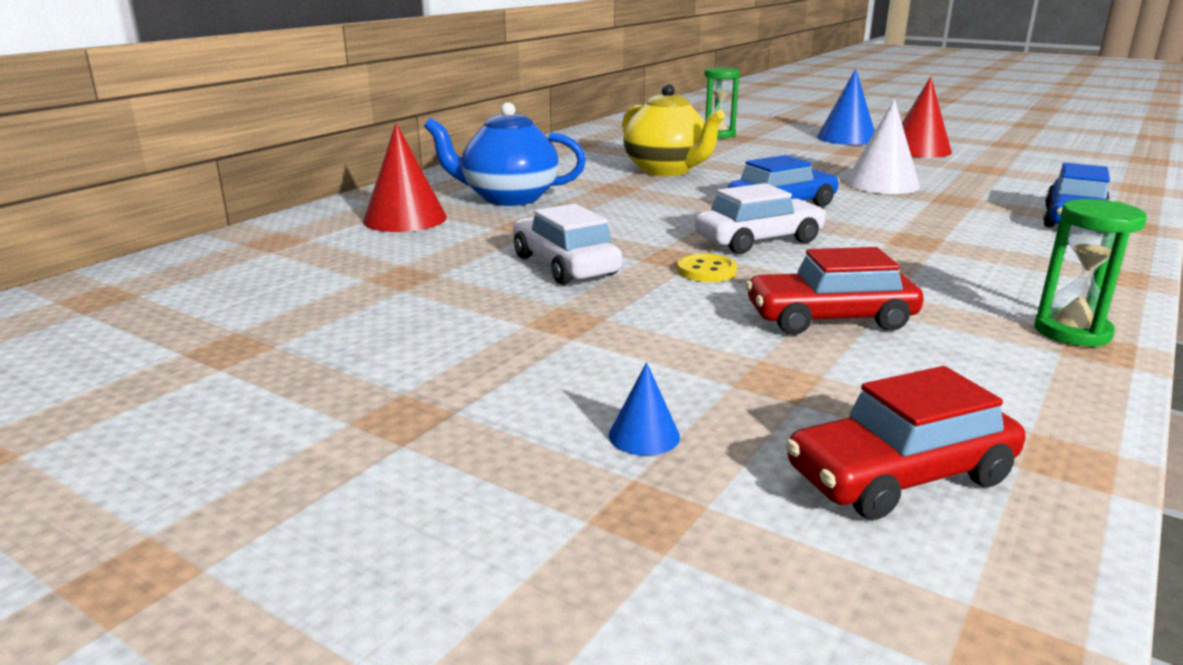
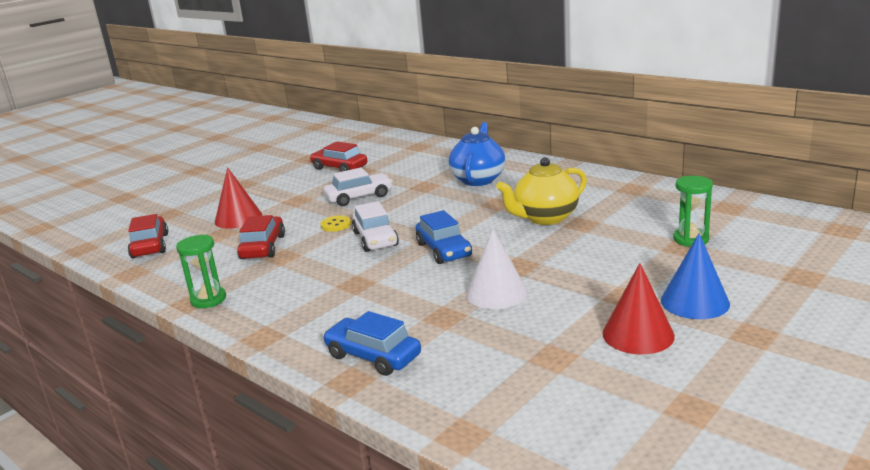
camera: 100 degrees right, 0 degrees up
(358, 300) = (339, 168): none -> red car
(405, 219) = (444, 163): red cone -> red cone (238, 218)
(644, 435) = (204, 213): blue cone -> none

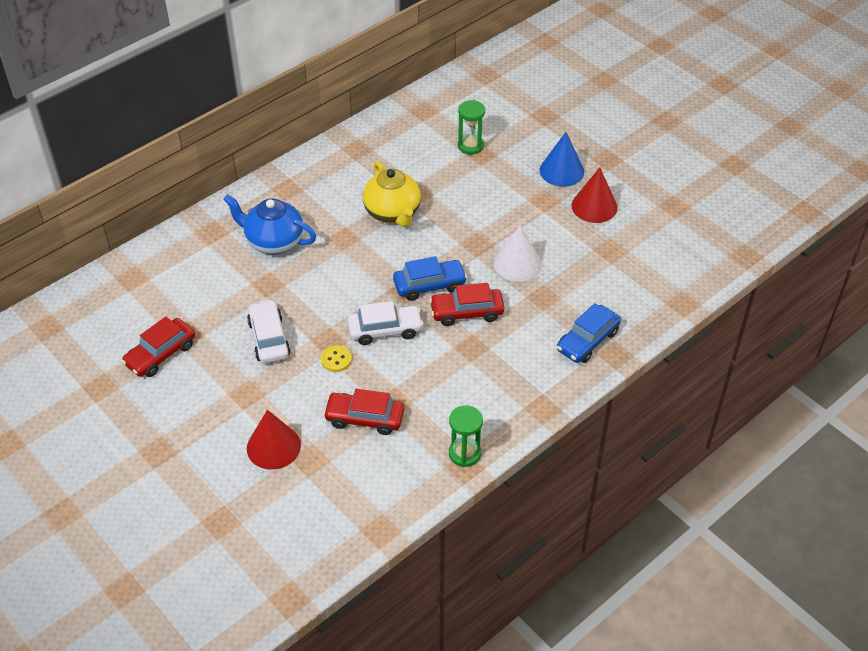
camera: 85 degrees left, 25 degrees up
(150, 246) = (314, 525): red car -> red car (467, 312)

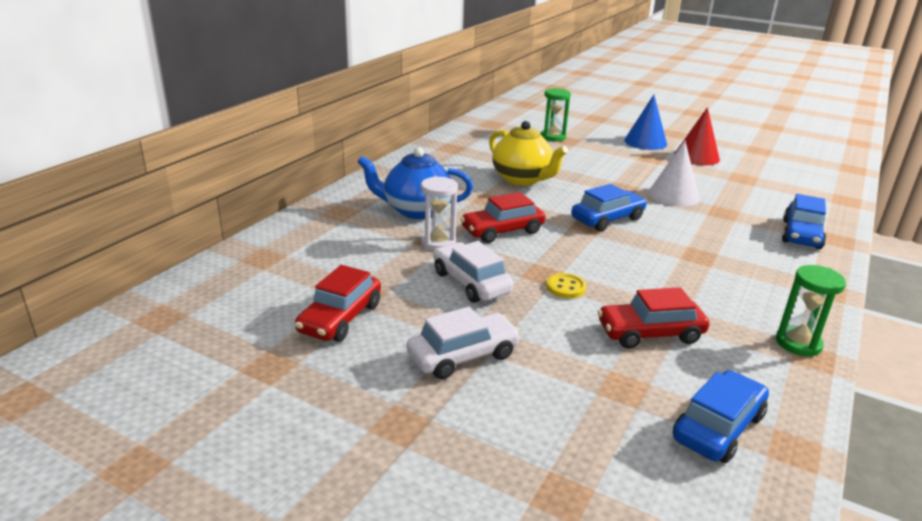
camera: 20 degrees left, 20 degrees down
(269, 287) = (438, 243): none -> white hourglass
(273, 446) = (563, 384): red cone -> none
(346, 503) = (718, 427): none -> blue car
(385, 330) = (596, 256): white car -> white car (463, 356)
(467, 312) = (665, 232): red car -> red car (502, 231)

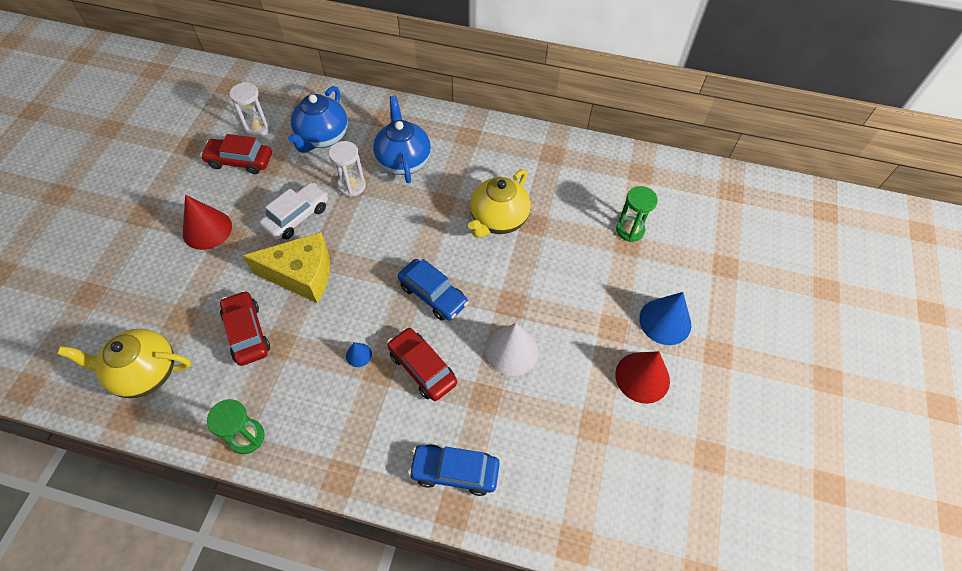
camera: 75 degrees right, 30 degrees up
(282, 298) = (258, 128): none -> white hourglass
(341, 252) = (322, 137): none -> blue teapot
(463, 356) = (207, 229): white car -> red cone
(502, 231) = (384, 222): red car -> red car (422, 368)
(566, 287) = (301, 275): yellow button -> yellow cheese
(680, 264) = (358, 355): none -> blue cone
(718, 427) = (145, 372): blue car -> yellow teapot

